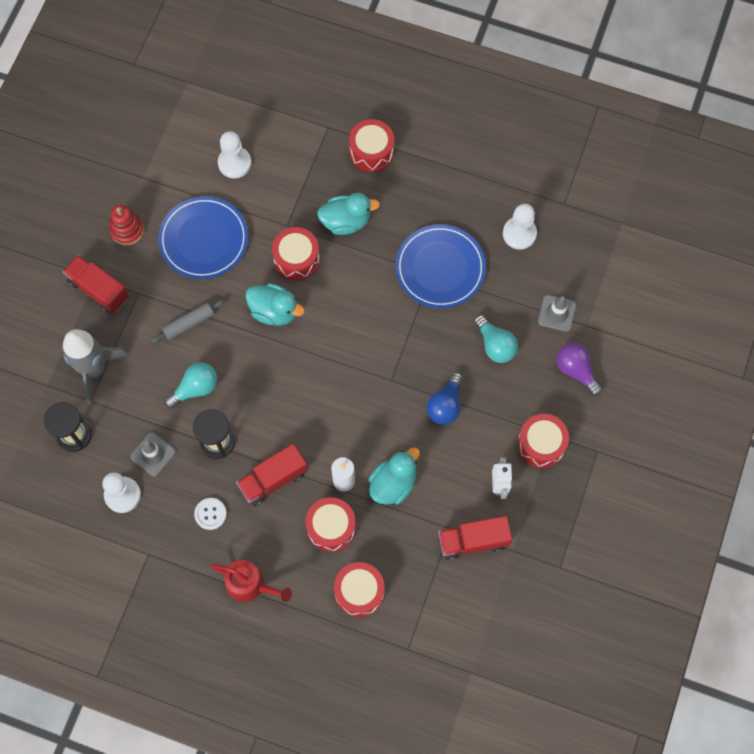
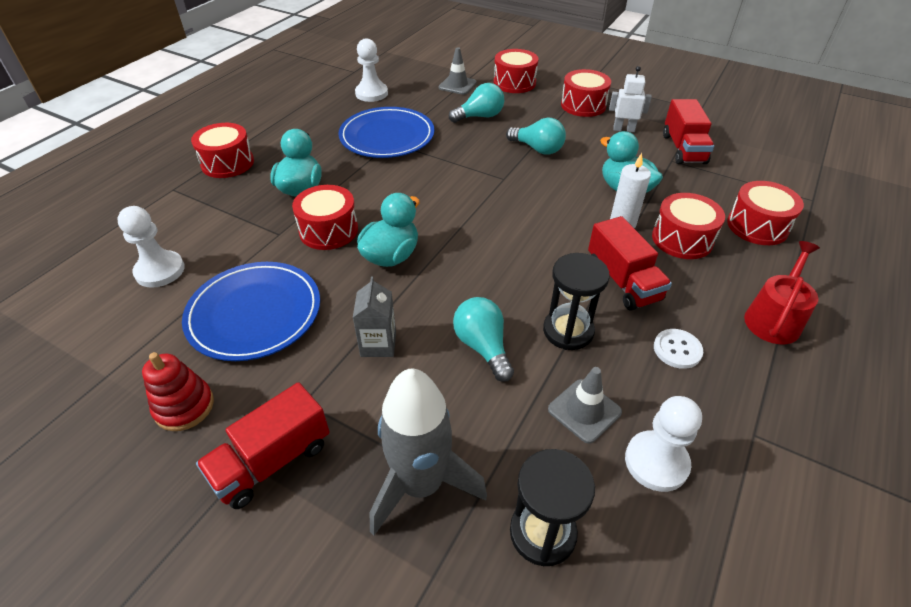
camera: 80 degrees left, 25 degrees down
(189, 323) = (378, 344): grey rolling pin -> grey carton
(445, 405) = (537, 149): blue light bulb -> turquoise light bulb
(576, 371) = (514, 83): purple light bulb -> red drum

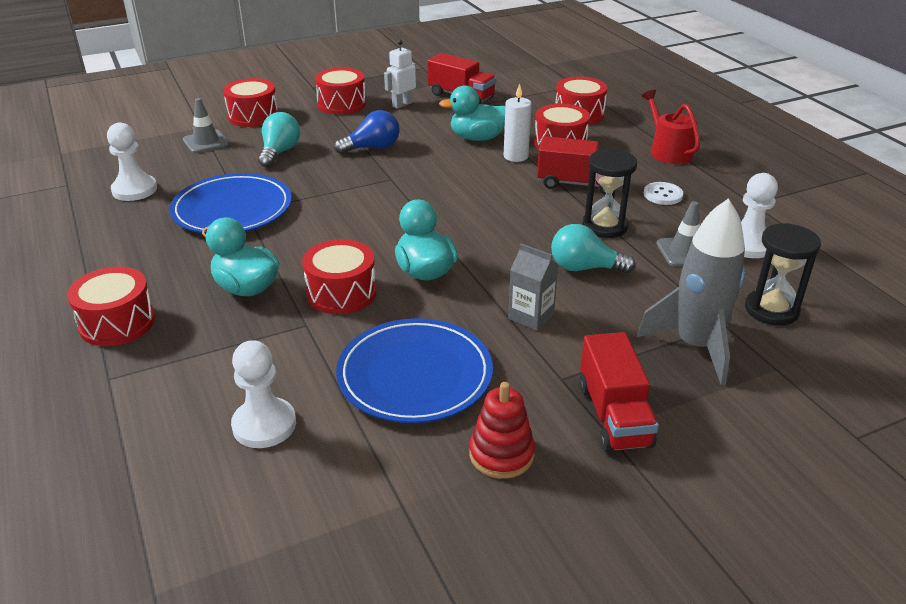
camera: 55 degrees left, 10 degrees down
(537, 149) = (372, 148): turquoise light bulb -> blue light bulb

